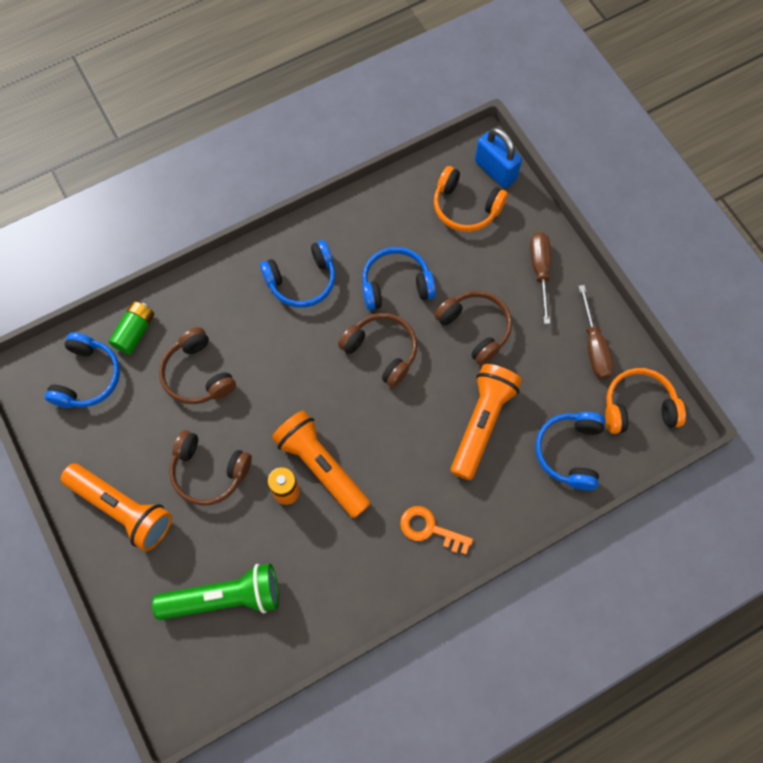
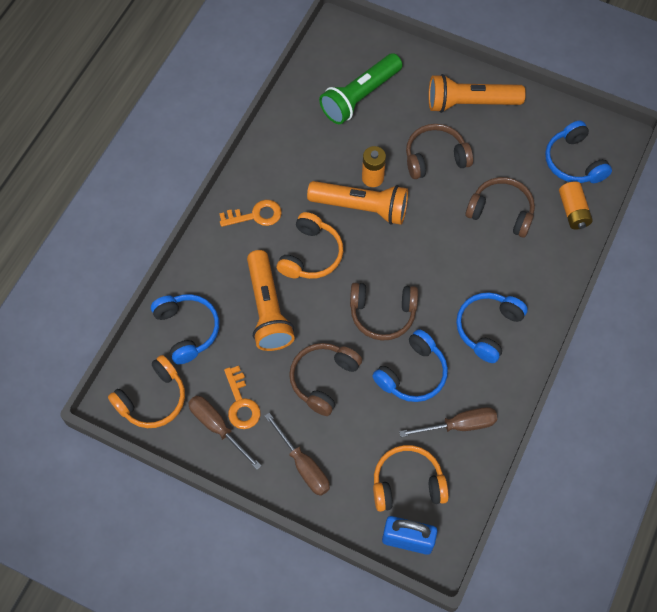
camera: 145 degrees right, 5 degrees down
(135, 332) = (573, 211): green battery -> orange battery
(390, 222) = (459, 425): none -> brown screwdriver
(404, 450) = (311, 254): none -> orange headphones
(475, 328) = (323, 379): brown headphones -> brown headphones turned 105 degrees clockwise
(560, 353) = (241, 403): none -> orange key

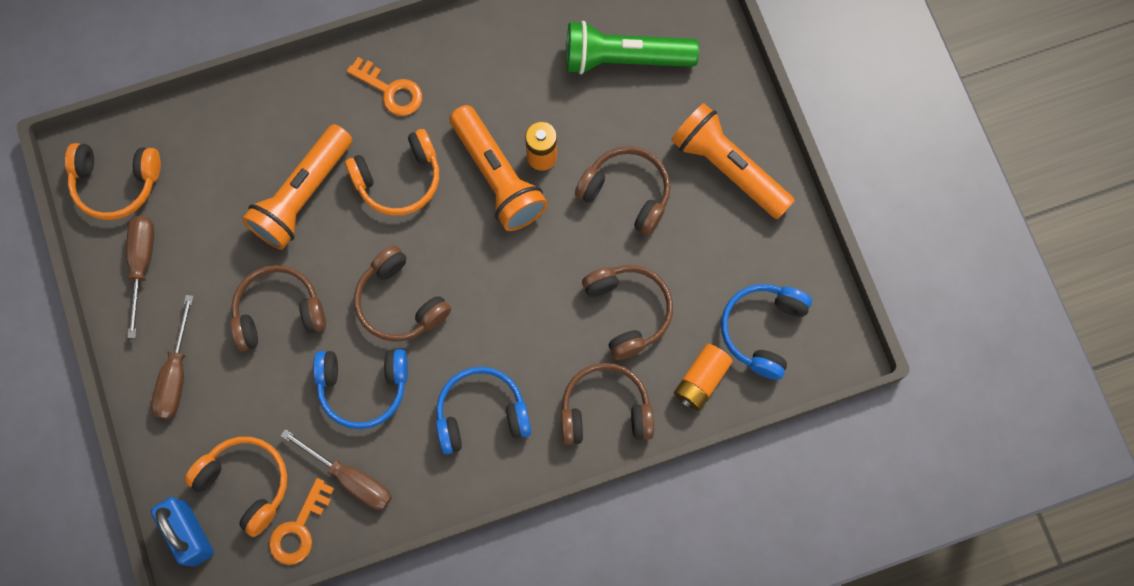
camera: 45 degrees right, 10 degrees up
(187, 330) = (212, 146): blue headphones -> none
(241, 403) = (185, 262): orange key -> orange key (299, 529)
(545, 268) = (605, 410): none -> brown headphones

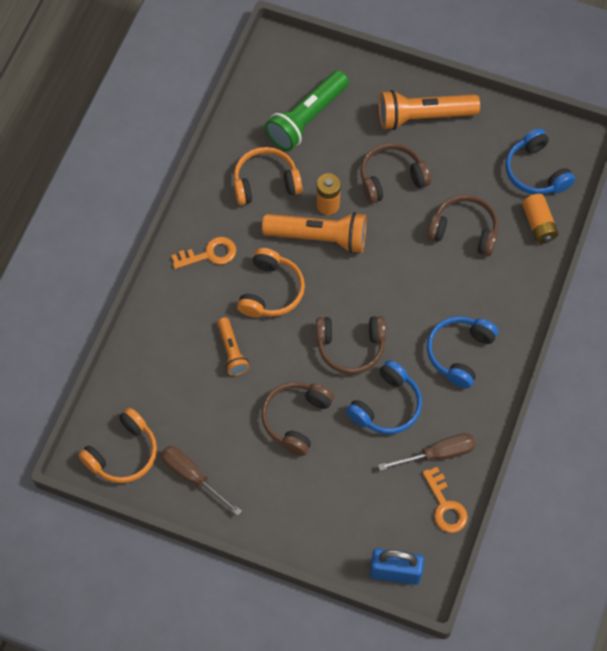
camera: 50 degrees left, 10 degrees down
(176, 374) = (284, 507): brown screwdriver -> none
(246, 483) = (390, 516): orange headphones -> orange headphones (265, 182)
(303, 195) = (232, 351): orange flashlight -> orange flashlight, size x0.56
(605, 410) = (513, 286): brown headphones -> none

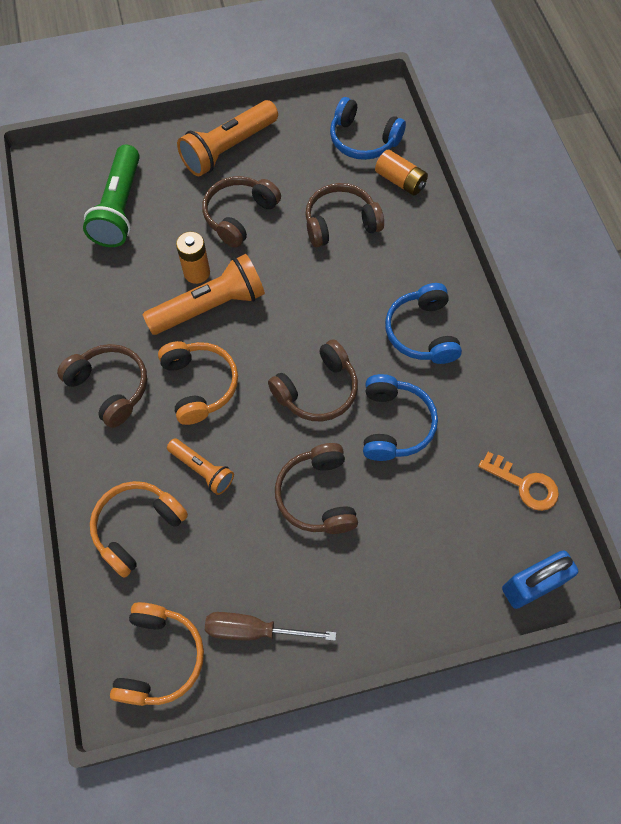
camera: 35 degrees left, 0 degrees up
(209, 254) = (110, 387): orange key -> brown headphones
(265, 182) = (120, 287): orange headphones -> orange headphones (137, 527)
(438, 454) = (477, 439): brown screwdriver -> none

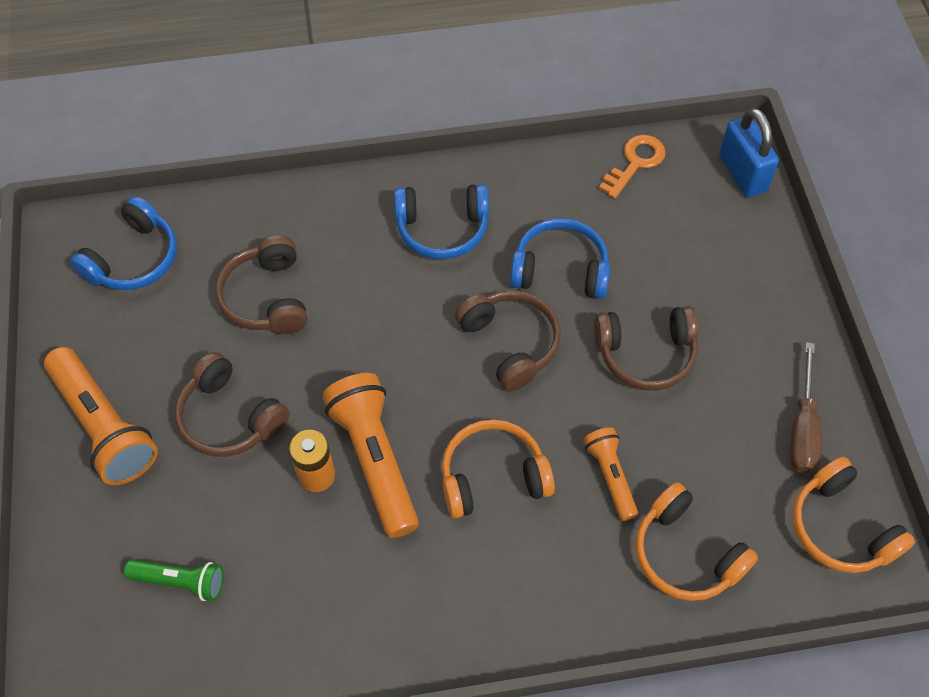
camera: 85 degrees left, 5 degrees down
(110, 387) = (487, 590): brown headphones -> none
(120, 208) = (180, 581): green flashlight -> green flashlight, size x0.56
(160, 658) = (840, 528): orange headphones -> orange headphones turned 135 degrees counterclockwise
(202, 469) = (610, 476): orange flashlight -> orange flashlight turned 60 degrees counterclockwise
(400, 181) = (213, 225): orange battery -> none

